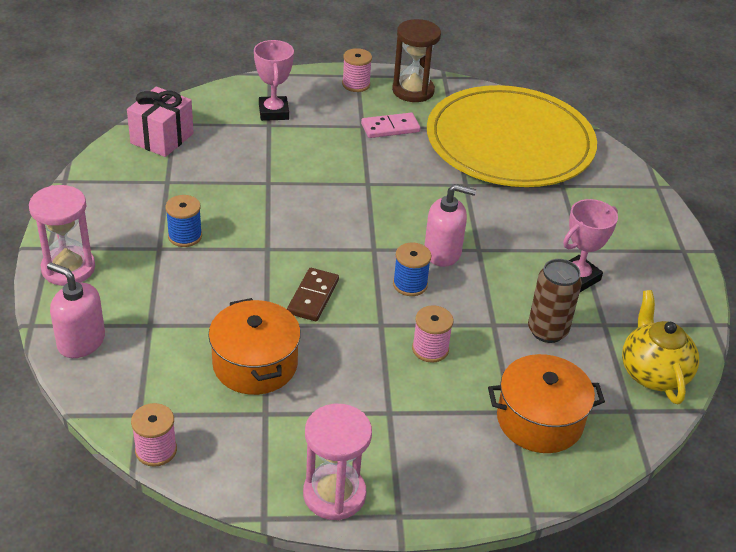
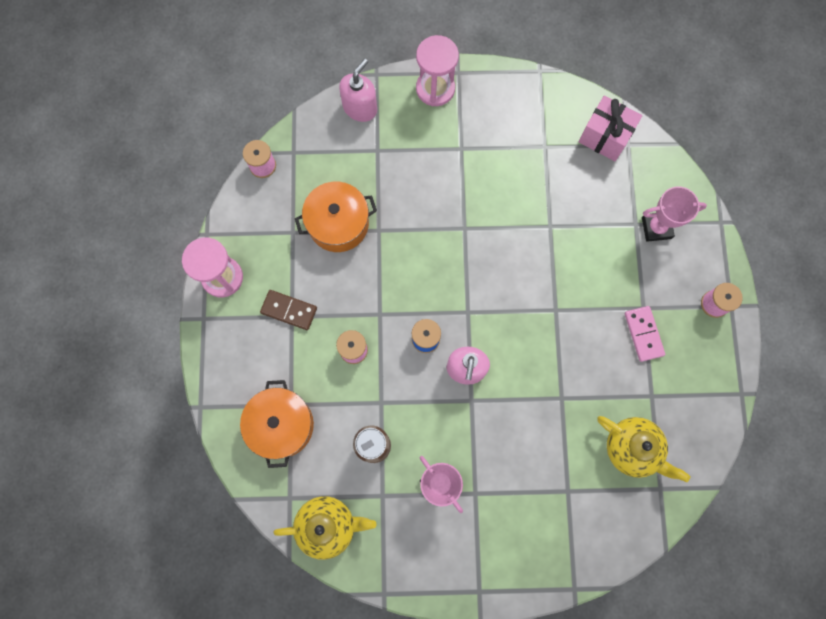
camera: 95 degrees right, 35 degrees up
(185, 236) = (476, 166): blue spool -> none
(313, 297) = (409, 263): brown domino -> brown domino (289, 310)
(413, 91) = (711, 360): brown hourglass -> none
(510, 142) = (632, 449): yellow plate -> yellow teapot

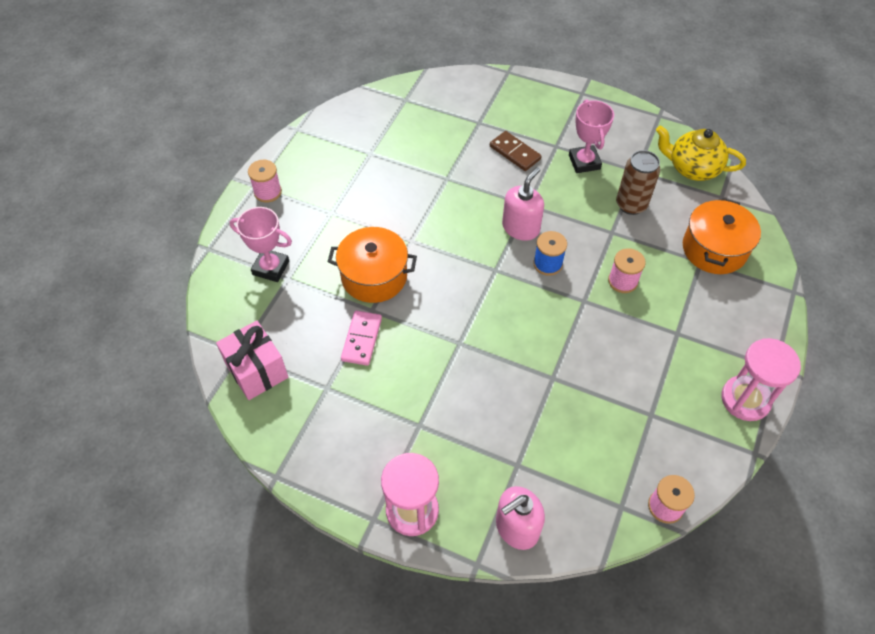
camera: 155 degrees left, 20 degrees down
(289, 310) = (678, 339): brown domino -> brown domino (514, 153)
(338, 224) = (595, 402): orange pot -> orange pot (374, 276)
(632, 449) = (410, 128): yellow teapot -> none
(643, 334) = (345, 194): pink domino -> pink domino (362, 339)

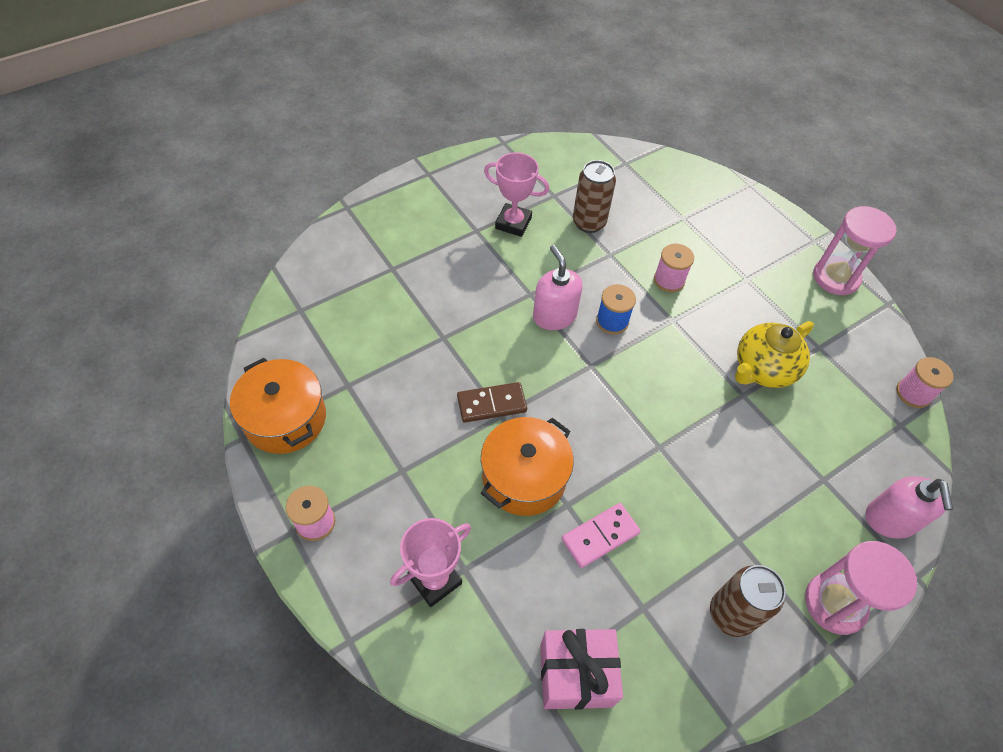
camera: 60 degrees left, 0 degrees up
(357, 443) = (731, 614): none -> brown can
(362, 339) = (600, 536): pink domino -> pink domino turned 75 degrees counterclockwise
(514, 153) = (457, 265): brown domino -> brown domino (491, 404)
(692, 168) = (580, 160): yellow teapot -> yellow teapot (763, 369)
(714, 249) = (676, 201): orange pot -> orange pot (285, 419)

